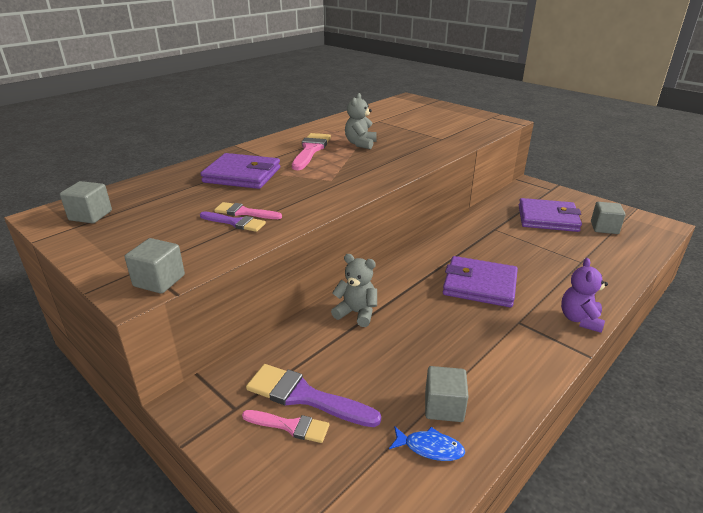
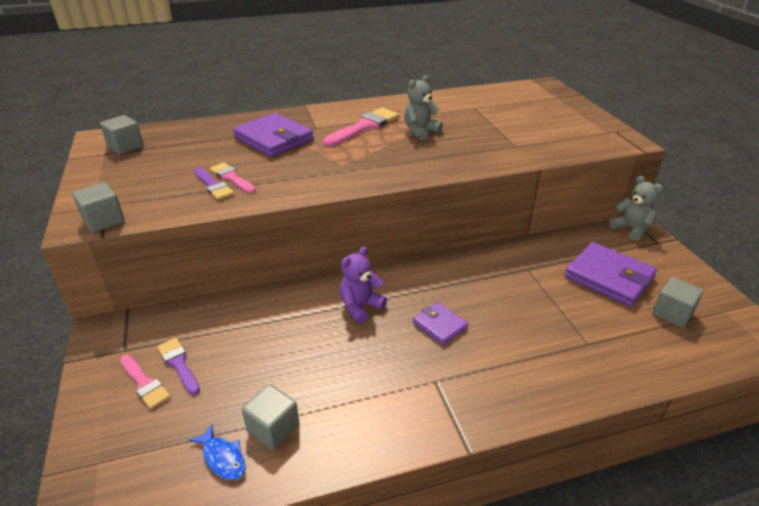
camera: 30 degrees right, 5 degrees up
(305, 396) = (179, 364): purple brush -> purple brush, size x0.61
(356, 313) = (294, 307): grey teddy bear -> grey teddy bear (631, 229)
(479, 285) = (439, 325): purple wallet -> purple wallet, size x0.55
(580, 319) = (506, 407): purple teddy bear -> purple teddy bear (360, 307)

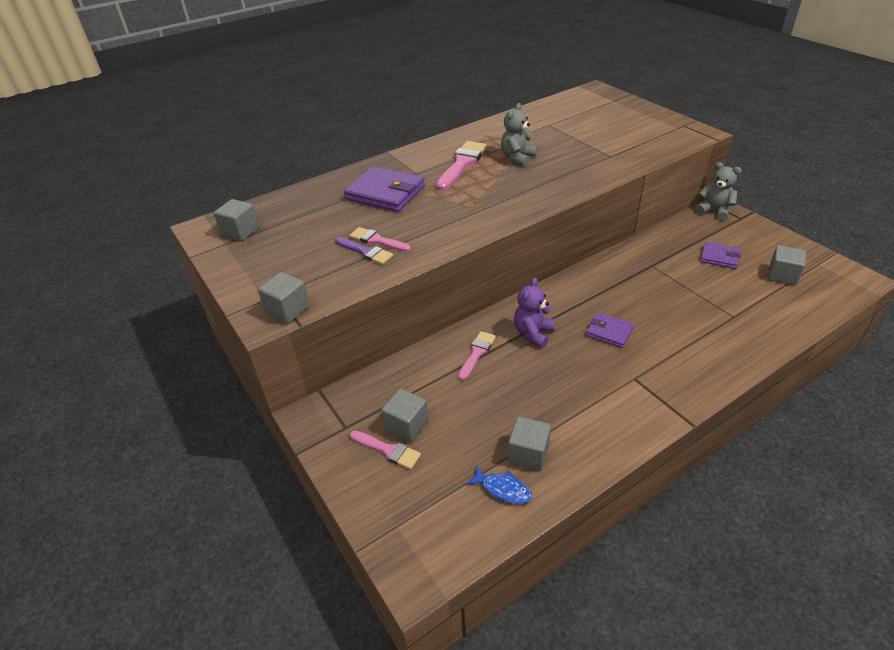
camera: 15 degrees left, 5 degrees up
(179, 364) = (407, 425): purple brush -> grey cube
(293, 312) = (477, 353): none -> pink brush
(608, 277) = (719, 257): purple wallet -> purple wallet, size x0.55

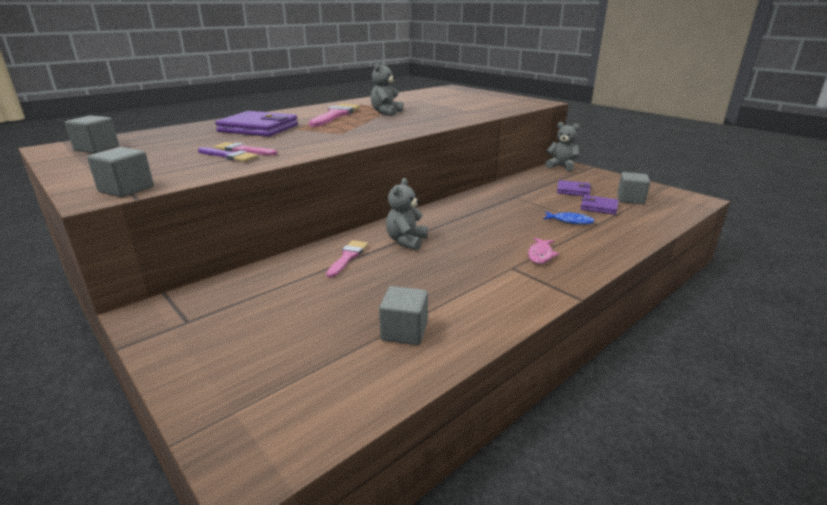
camera: 10 degrees left, 15 degrees down
(388, 450) = (236, 338): pink brush -> none
(407, 425) = (262, 316): grey cube -> none
(503, 489) = (374, 365): blue fish -> blue fish (570, 221)
(533, 333) = (406, 241): purple teddy bear -> grey teddy bear
(609, 332) = (482, 237): purple wallet -> purple wallet (599, 207)
(665, 362) = (540, 255): none -> pink fish

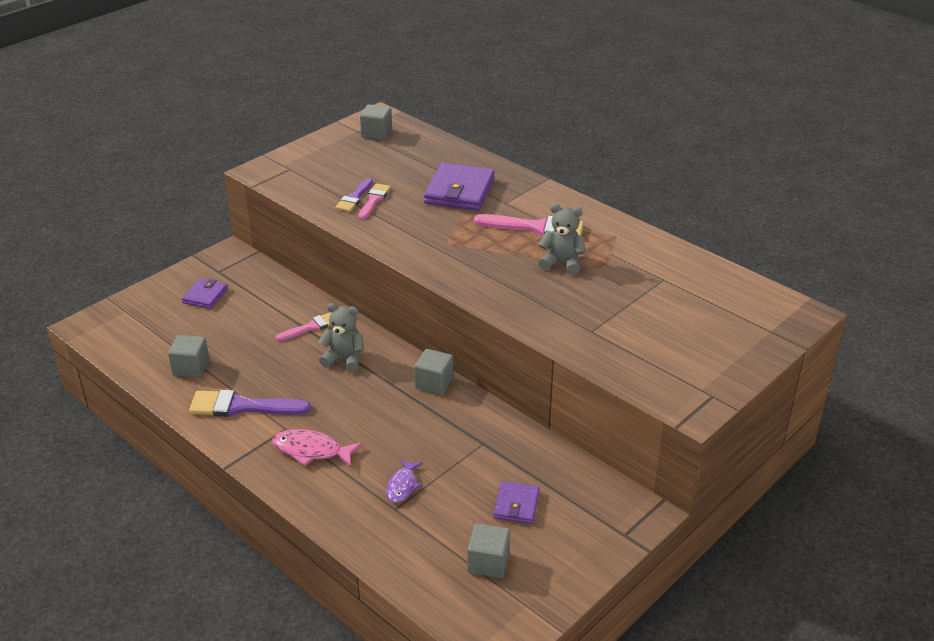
camera: 85 degrees right, 10 degrees up
(126, 189) = (270, 178): grey cube -> grey cube (434, 383)
(348, 257) = (311, 327): pink brush -> pink brush turned 45 degrees counterclockwise
(480, 292) = (242, 406): none -> purple brush
(540, 255) = (311, 450): pink fish -> pink fish, size x1.50
(561, 166) = (634, 508): grey teddy bear -> none
(570, 221) = (402, 486): blue fish -> purple fish
(599, 207) = (453, 521): purple wallet -> purple wallet (205, 296)

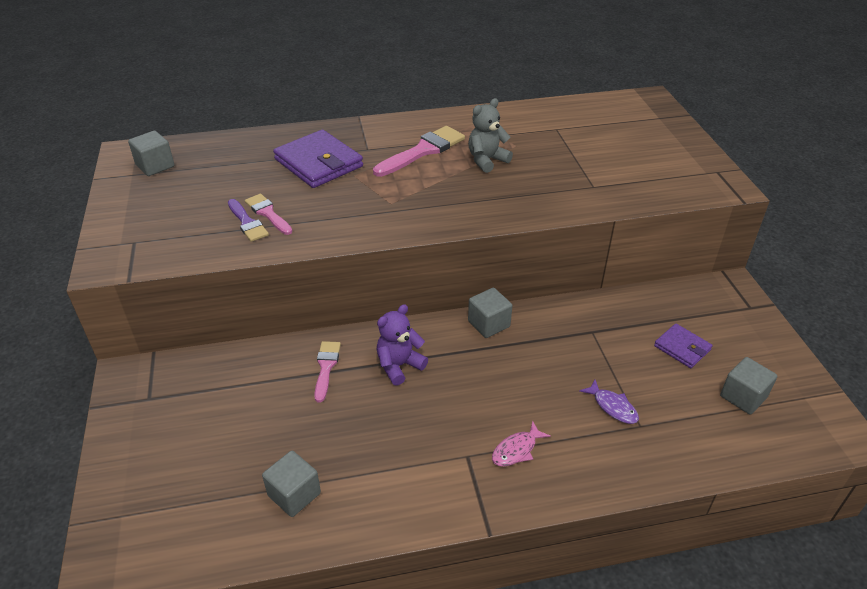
camera: 55 degrees left, 5 degrees up
(205, 296) = (179, 428): purple wallet -> none
(242, 406) = (402, 476): purple brush -> none
(311, 450) = (516, 450): pink fish -> pink fish, size x0.66
(344, 359) = (399, 366): grey teddy bear -> purple teddy bear

